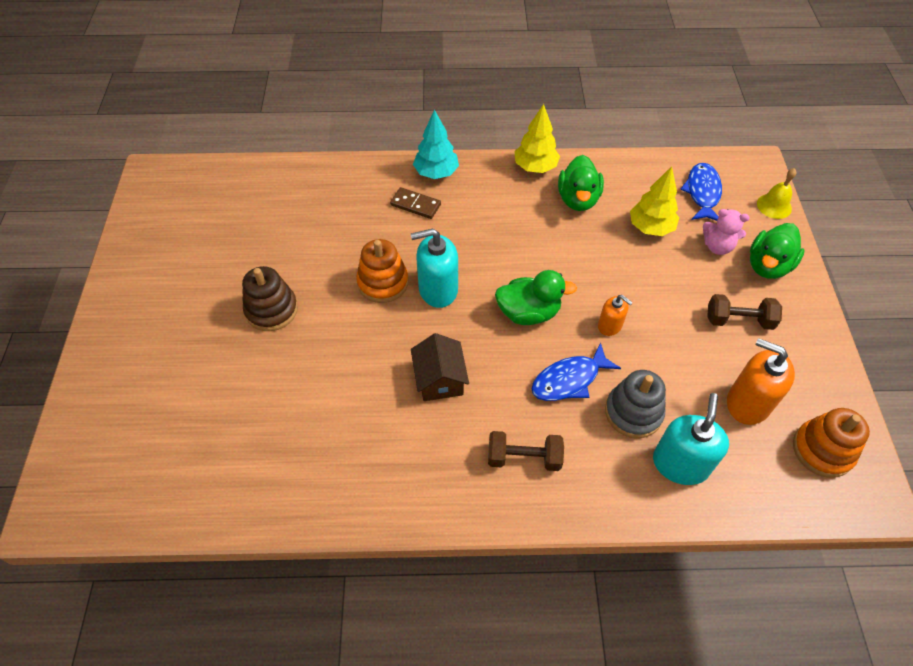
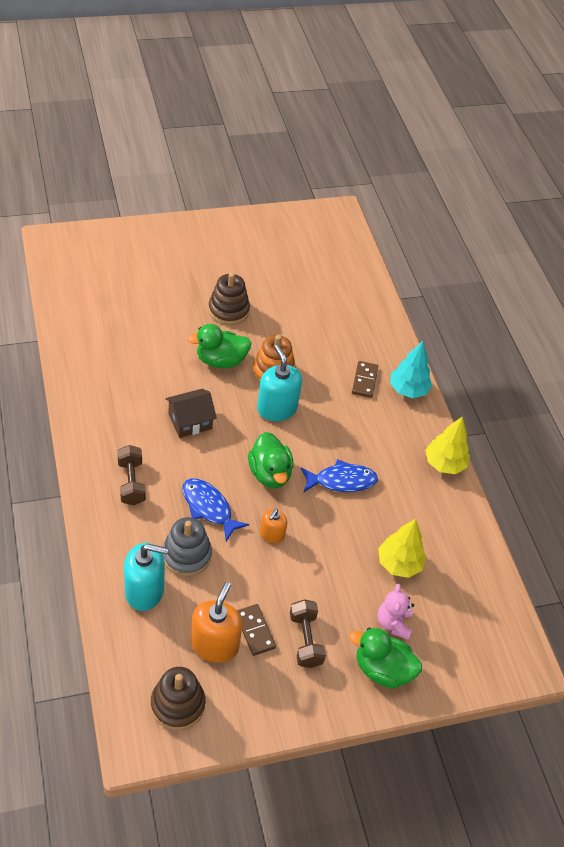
camera: 70 degrees right, 5 degrees down
(578, 199) = (415, 501): green duck -> green duck (221, 360)
(702, 193) = (463, 610): blue fish -> blue fish (342, 481)
(729, 362) = (255, 631): none -> brown domino
(774, 206) = (469, 680): yellow bell -> none
(822, 450) = (177, 704): orange stacking toy -> brown stacking toy

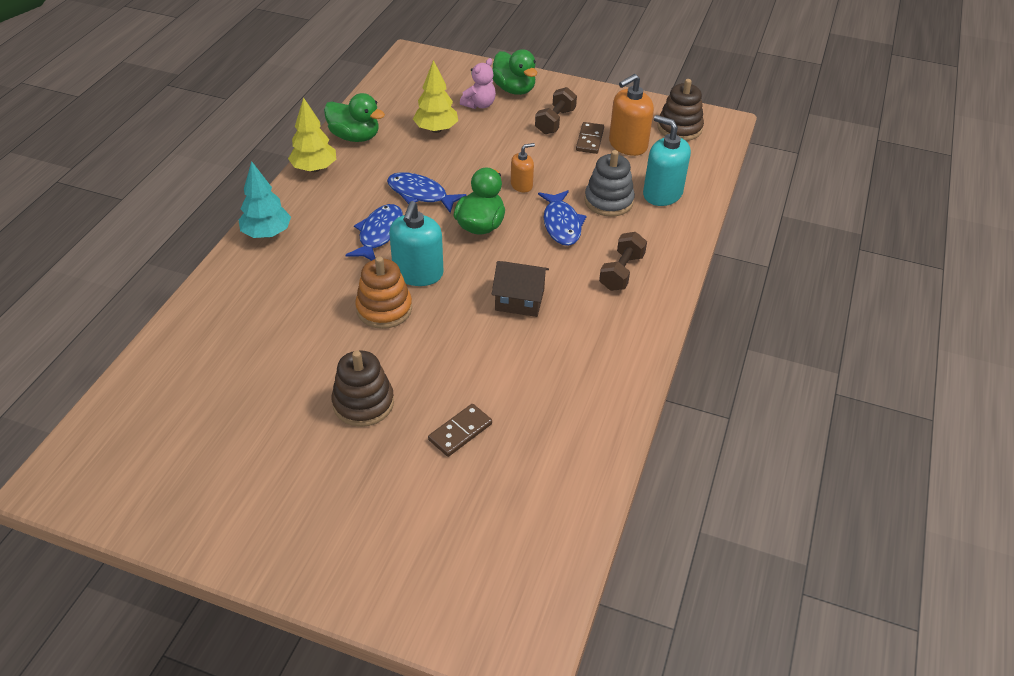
camera: 140 degrees left, 5 degrees down
(221, 360) = (430, 347): green duck -> green duck (355, 137)
(335, 428) = (379, 234): none -> blue fish
(364, 381) = (299, 259): brown domino -> brown domino (460, 432)

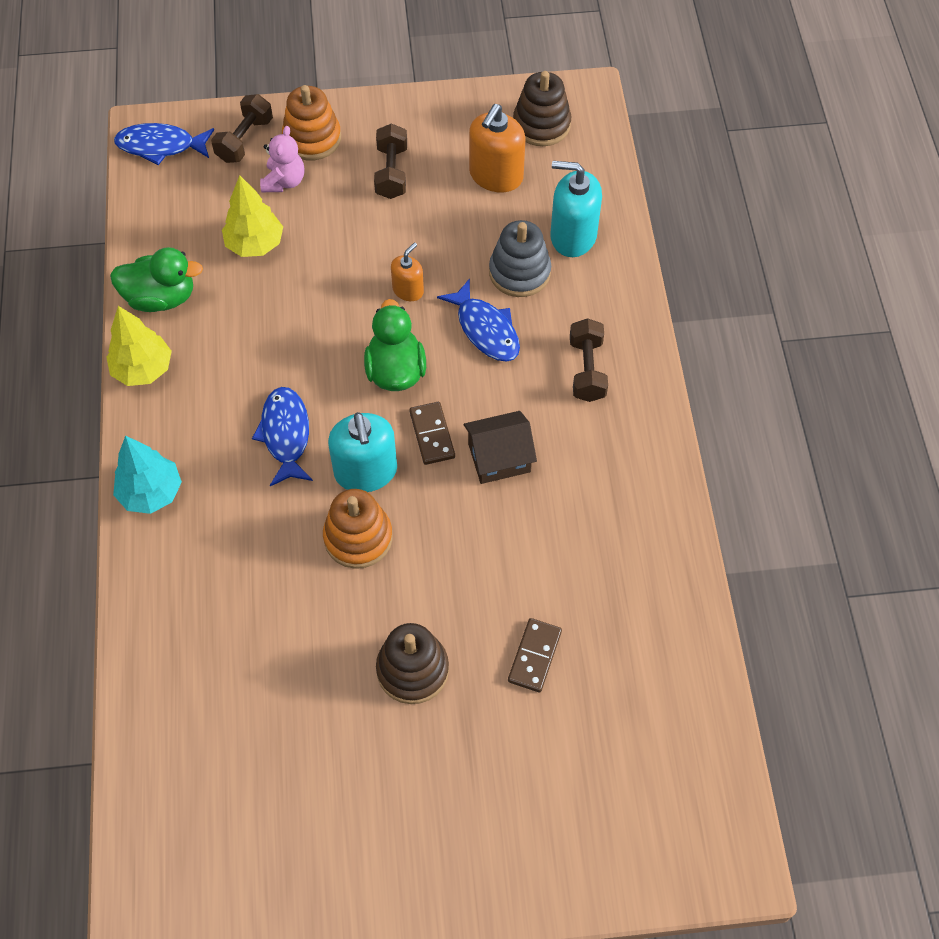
camera: 25 degrees left, 15 degrees up
(420, 194) = (297, 354): blue fish -> blue fish (160, 146)
(469, 77) = (245, 140): none -> brown dumbbell
(514, 89) = (312, 138): green duck -> orange stacking toy
(589, 140) = (448, 185): brown domino -> brown domino (432, 435)

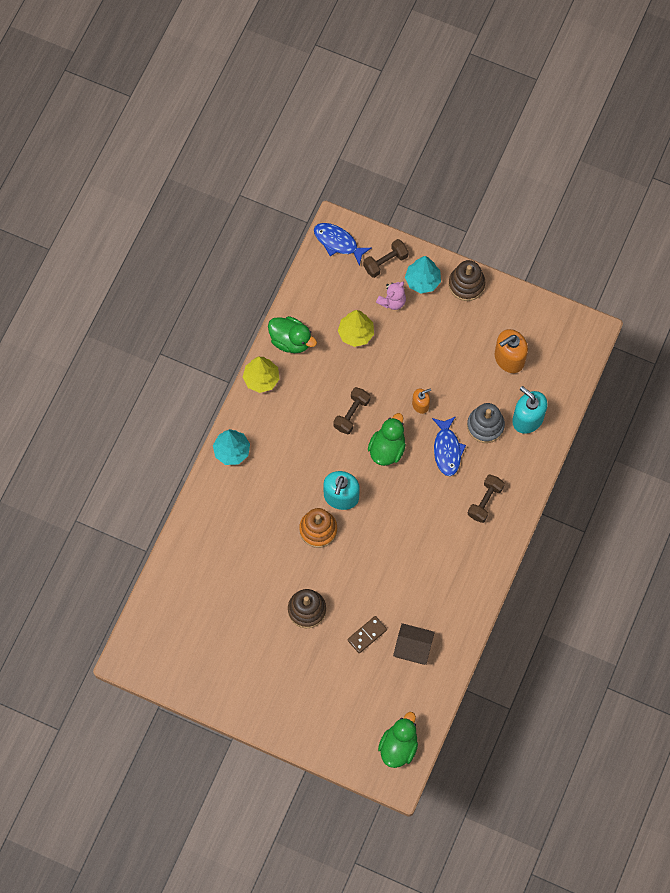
camera: 30 degrees right, 10 degrees up
(285, 434) = (313, 455): blue fish -> none
(312, 138) = (422, 281): orange stacking toy -> turquoise tree
(391, 172) = (453, 326): brown dumbbell -> brown dumbbell (351, 414)
(432, 435) = (385, 494): brown domino -> none
(499, 457) = (411, 525): brown house -> brown house (413, 647)
(541, 124) = (554, 338): brown stacking toy -> brown stacking toy (466, 284)
(700, 808) = (398, 746): none -> green duck

